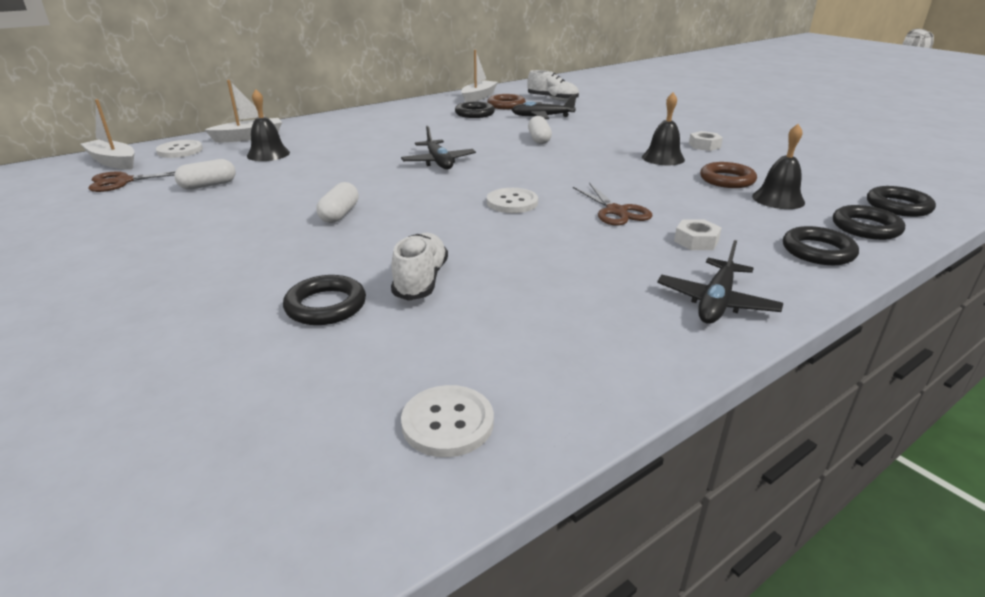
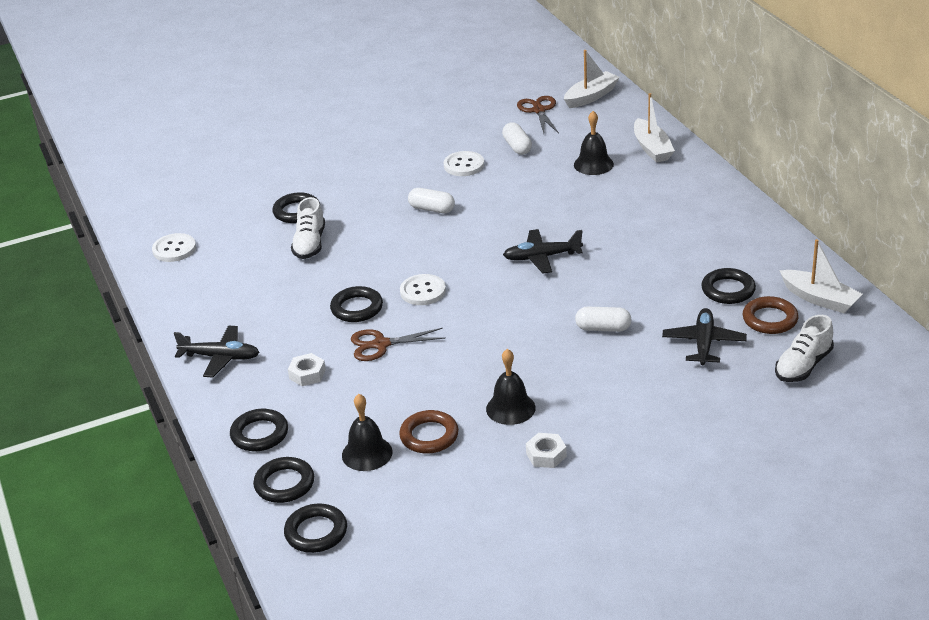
camera: 105 degrees right, 5 degrees up
(180, 151) = (616, 120): white button -> white button (464, 165)
(421, 280) = (310, 244): white shoe -> white shoe turned 75 degrees clockwise
(558, 231) = (357, 308): none -> black ring
(716, 302) = (220, 357): black plane -> black plane turned 150 degrees clockwise

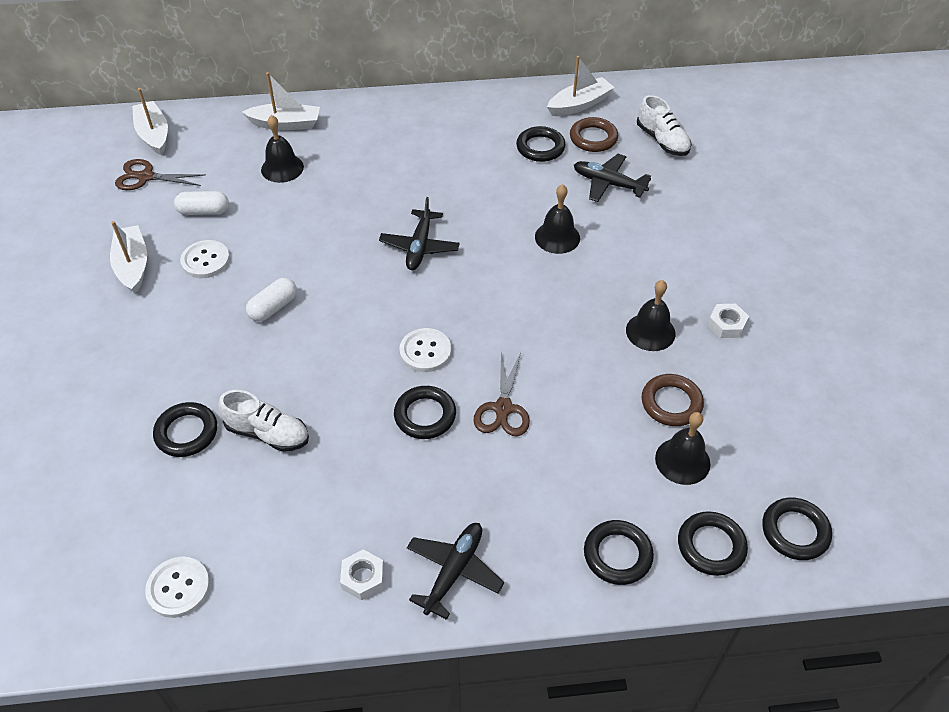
camera: 75 degrees left, 15 degrees up
(307, 374) = (526, 487): white nut -> white nut (363, 578)
(440, 138) = (133, 265): none -> white boat
(603, 328) = (557, 237): white capsule -> black bell

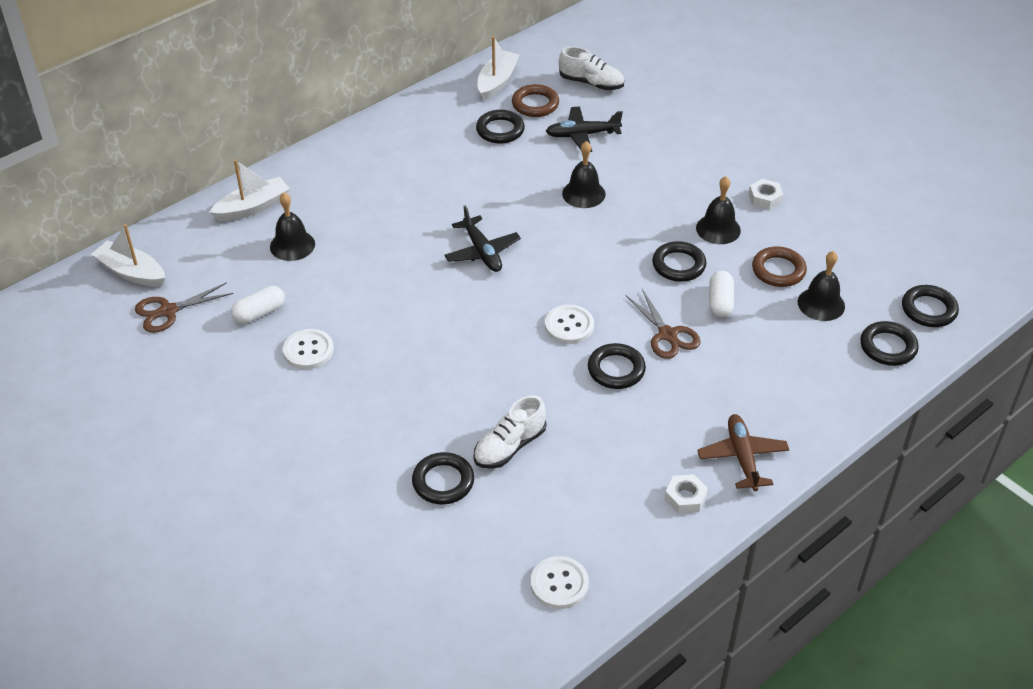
camera: 35 degrees left, 5 degrees down
(133, 265) = (244, 387): white boat -> none
(267, 433) = (509, 446): white shoe -> white shoe turned 150 degrees clockwise
(273, 307) = (410, 356): white capsule -> white capsule (720, 302)
(454, 571) = (742, 457): black plane -> brown plane
(617, 555) = (836, 385): black ring -> black ring (678, 265)

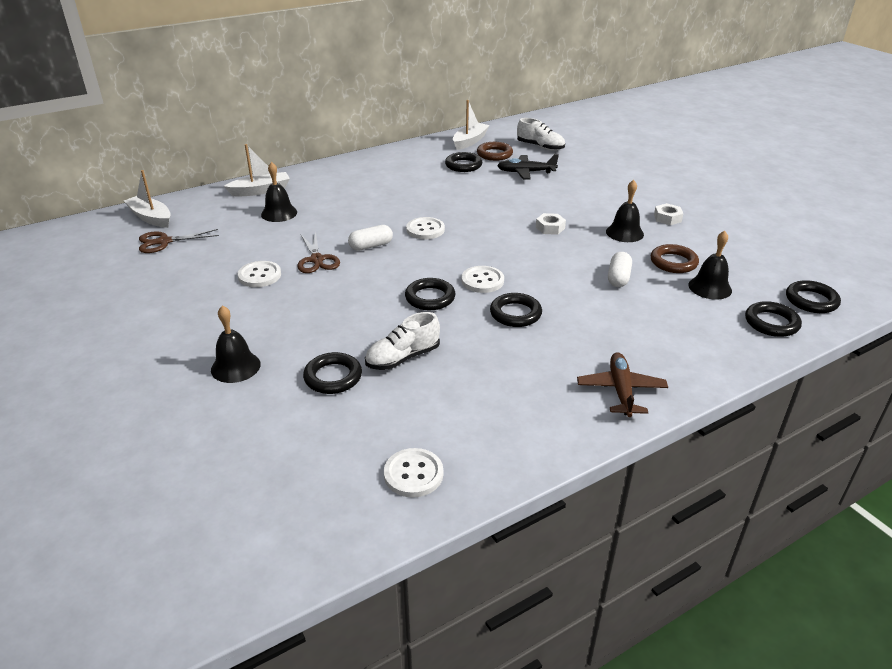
camera: 10 degrees right, 10 degrees down
(259, 313) = (233, 249): white capsule -> white capsule (371, 246)
(482, 252) = (425, 230): black plane -> white button
(583, 193) = (518, 203): black bell -> black bell (235, 367)
(667, 335) = (567, 295): brown scissors -> brown scissors (317, 260)
(678, 265) = (586, 251): black ring -> black ring (430, 298)
(685, 498) = (558, 416): white nut -> white nut (550, 228)

